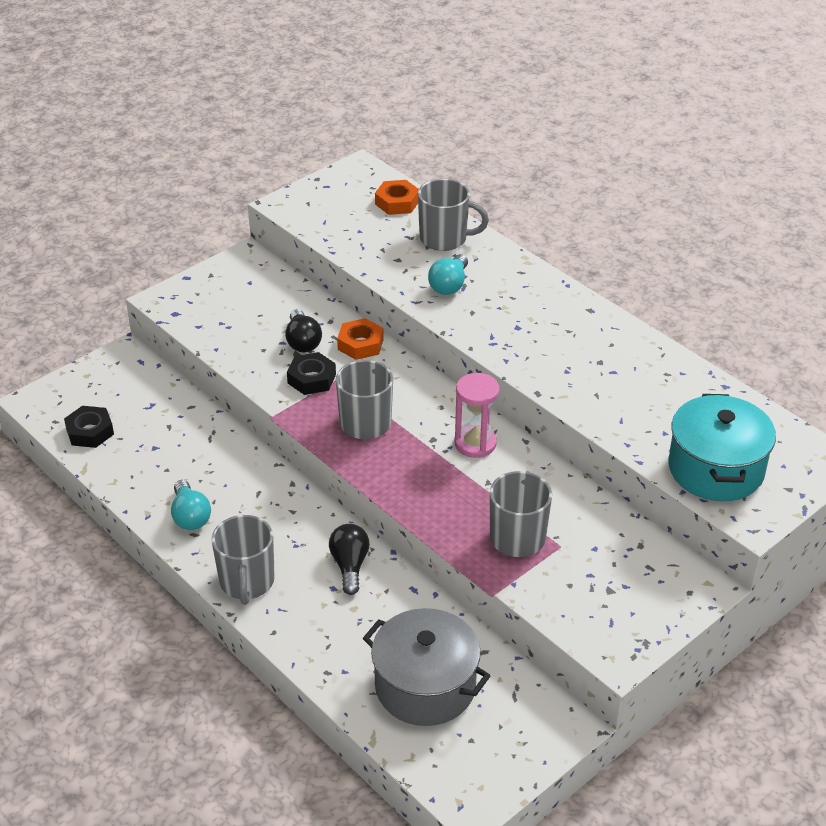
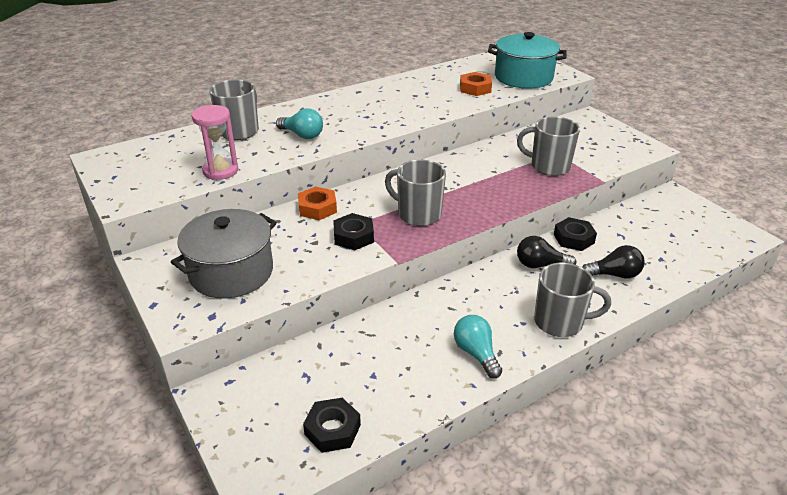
camera: 80 degrees left, 5 degrees down
(190, 516) = (476, 353): turquoise light bulb -> turquoise light bulb turned 105 degrees counterclockwise
(302, 341) = (299, 237): black light bulb -> black light bulb (614, 274)
(397, 202) = (171, 145): orange nut -> orange nut (475, 88)
(415, 599) = (573, 238): none -> black nut
(425, 686) = (655, 243): grey pot -> grey pot (231, 272)
(475, 444) = (453, 171): pink hourglass -> pink hourglass (220, 171)

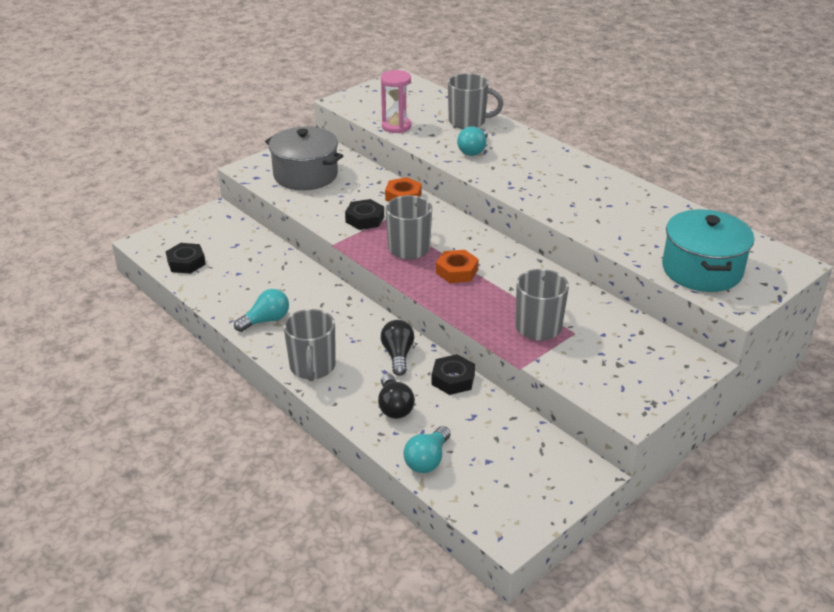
camera: 80 degrees right, 0 degrees up
(475, 88) = (642, 236): orange nut -> orange nut (457, 271)
(679, 264) = (427, 460): none -> turquoise light bulb

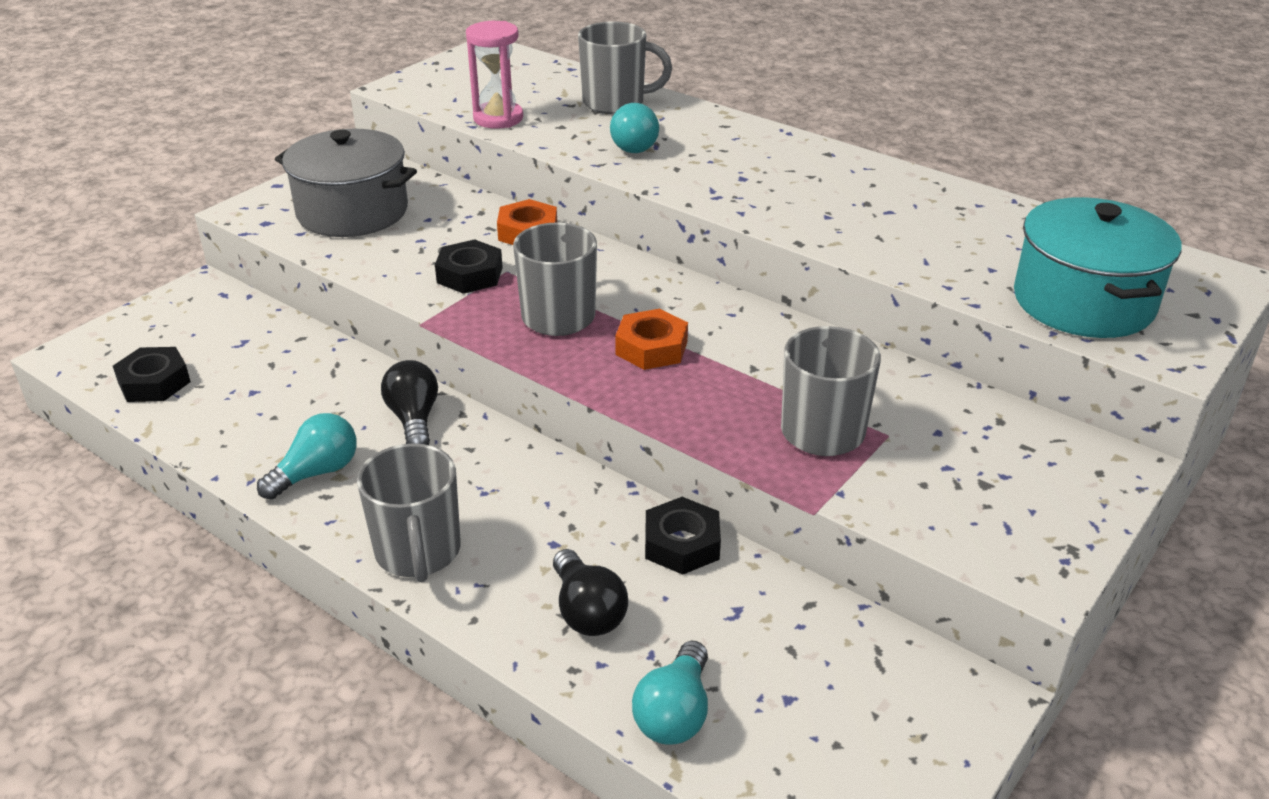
camera: 10 degrees left, 0 degrees up
(398, 355) = (571, 510): black light bulb -> black light bulb (414, 419)

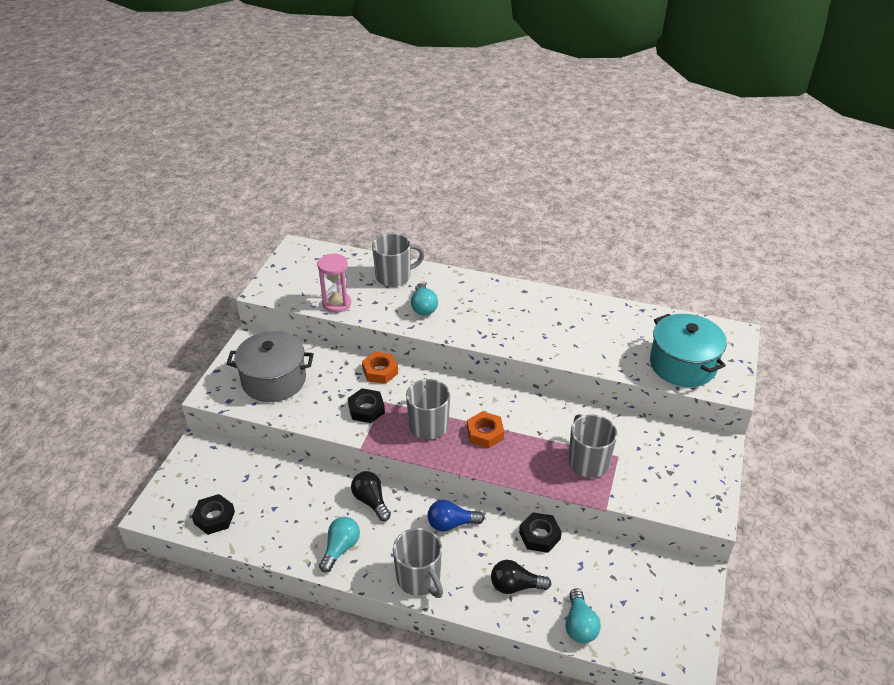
camera: 20 degrees left, 5 degrees up
(529, 485) = (451, 524): none -> blue light bulb
(587, 611) = (515, 586): black light bulb -> black light bulb turned 135 degrees clockwise

